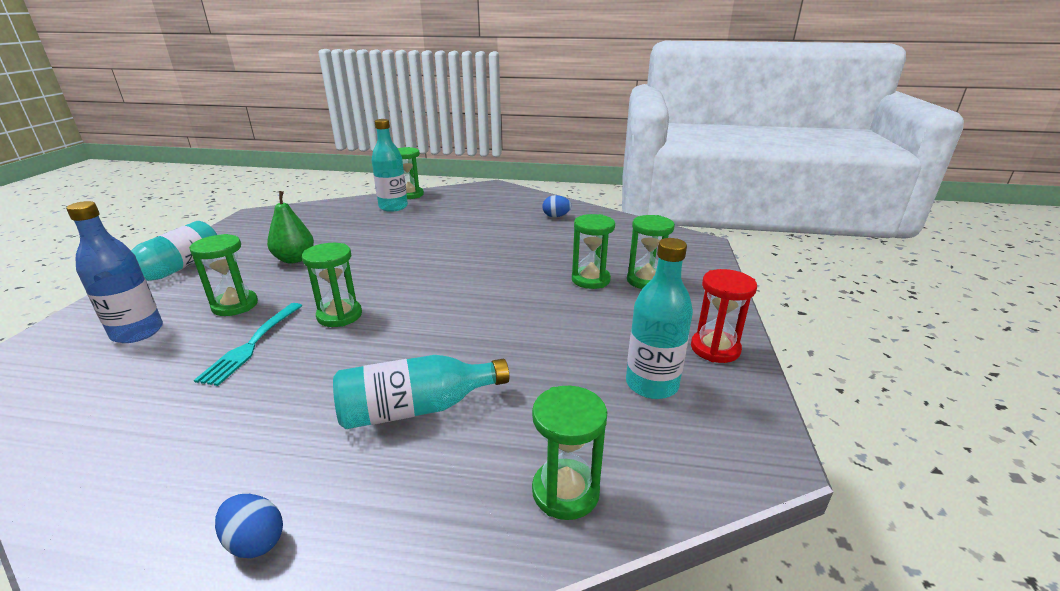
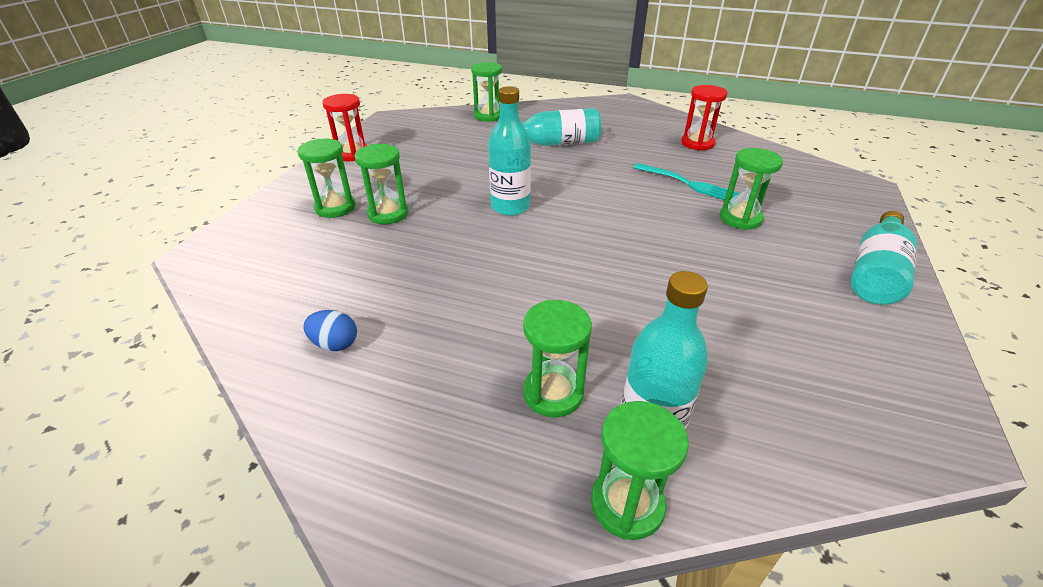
camera: 170 degrees left, 10 degrees up
(137, 332) = (797, 201): blue bottle -> none
(149, 439) = (697, 143): none -> red hourglass
(252, 345) = (688, 183): turquoise fork -> turquoise fork turned 105 degrees clockwise
(255, 541) = (614, 115): blue egg -> none
(295, 259) = (735, 279): green pear -> none
(339, 315) = (631, 200): green hourglass -> green hourglass (553, 393)
(651, 384) = (415, 142): turquoise bottle -> turquoise bottle (510, 207)

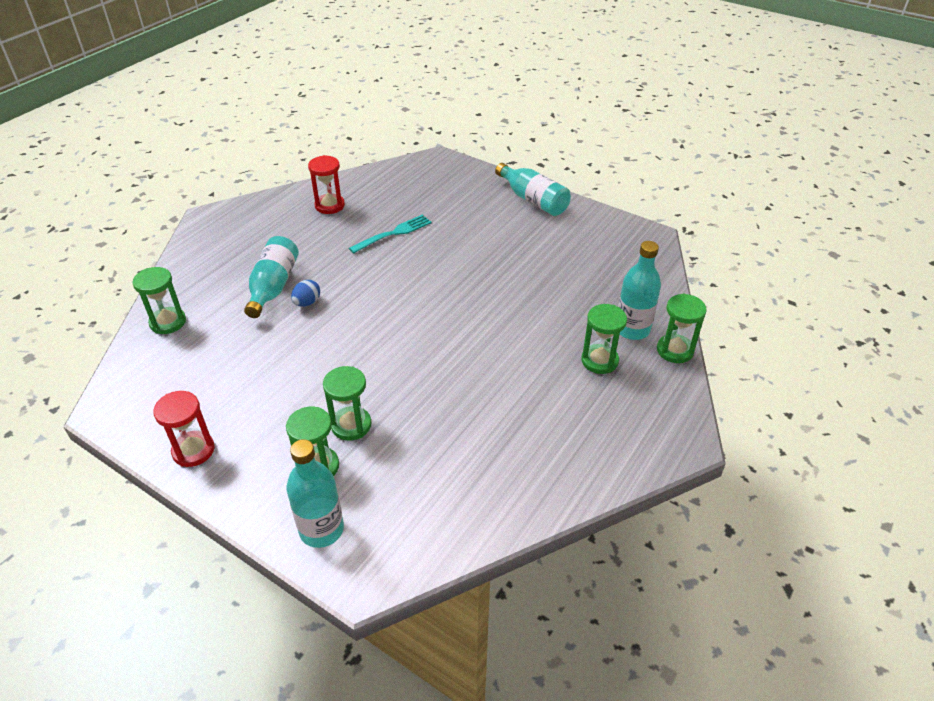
camera: 75 degrees left, 5 degrees up
(335, 344) = (528, 466): blue egg -> blue egg (307, 302)
(510, 207) = (379, 341): turquoise bottle -> turquoise bottle (321, 529)
(740, 219) = (454, 227): green hourglass -> none

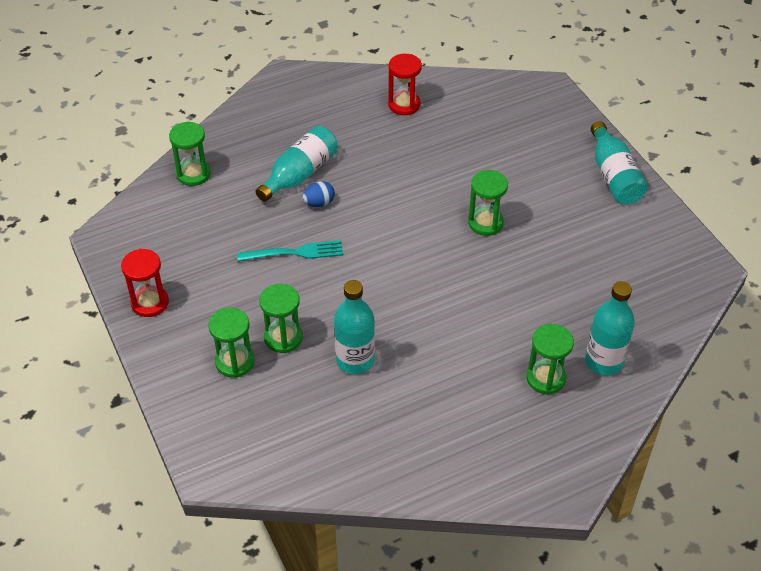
camera: 30 degrees right, 5 degrees up
(321, 529) = (205, 415): turquoise bottle -> turquoise bottle (355, 360)
(393, 233) = (444, 160): turquoise fork -> turquoise fork (295, 253)
(675, 350) = (629, 401): green hourglass -> green hourglass (485, 223)

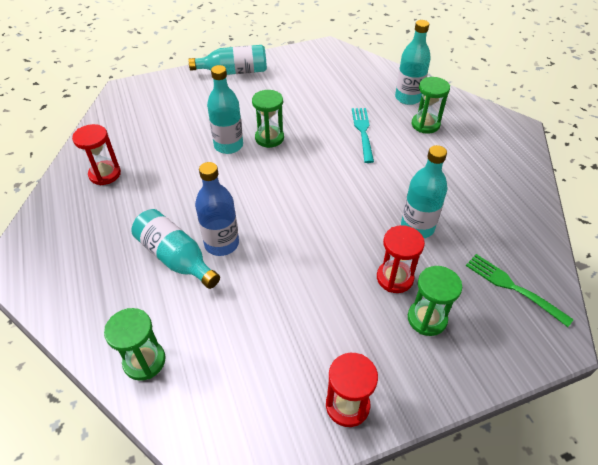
camera: 85 degrees left, 0 degrees up
(275, 440) = (513, 287): none -> green fork
(283, 338) = (394, 278): green hourglass -> red hourglass
(295, 253) = (286, 265): turquoise fork -> turquoise fork (363, 132)
(319, 203) = (221, 244): blue egg -> blue bottle
(465, 189) = (228, 145): none -> turquoise bottle

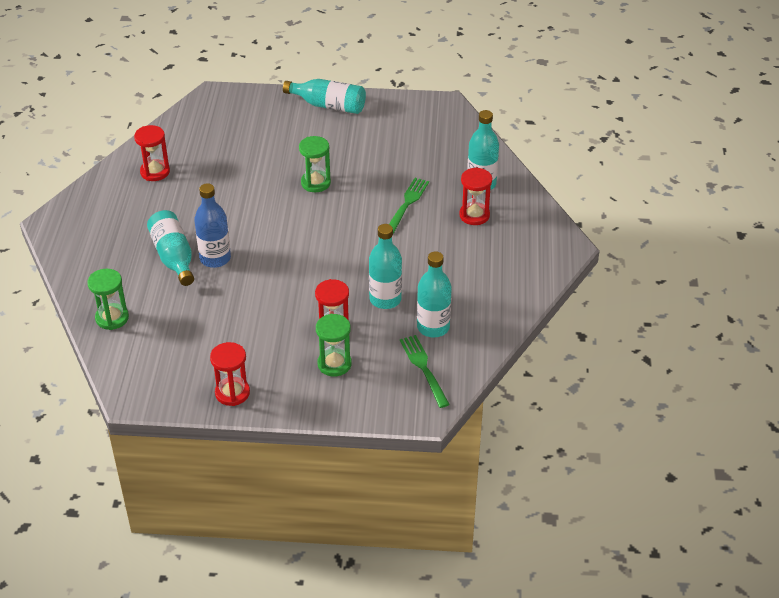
camera: 25 degrees right, 5 degrees down
(228, 145) = (274, 178): turquoise bottle -> turquoise bottle (433, 327)
(363, 132) = (407, 204): turquoise fork -> green fork
(425, 124) = (474, 215): green hourglass -> red hourglass

